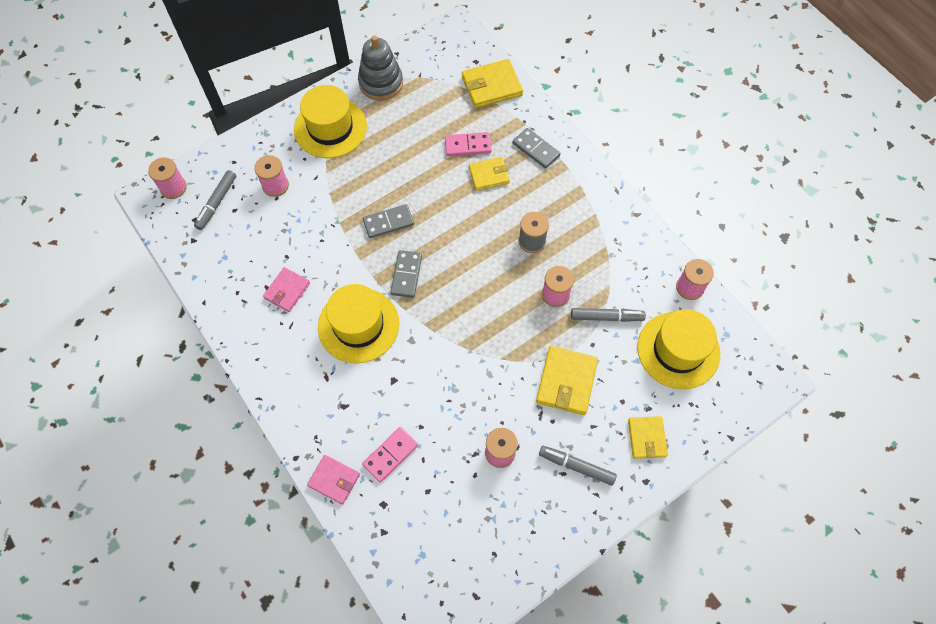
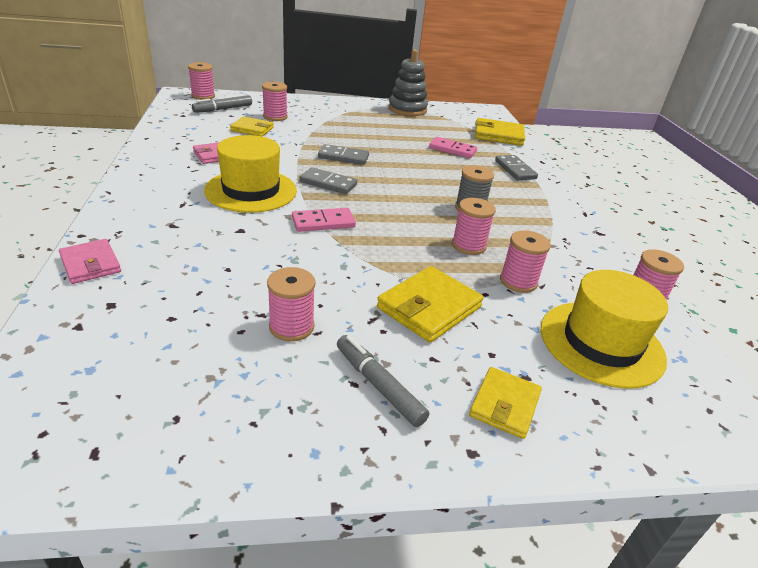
camera: 25 degrees right, 30 degrees down
(330, 128) = (347, 112): yellow hat -> none
(390, 455) = (170, 273): pink domino -> pink domino (323, 222)
(406, 275) = (328, 183): grey domino -> grey domino turned 75 degrees clockwise
(489, 175) = (458, 166): yellow wallet -> yellow wallet (252, 129)
(606, 317) = (518, 281): grey marker -> pink spool

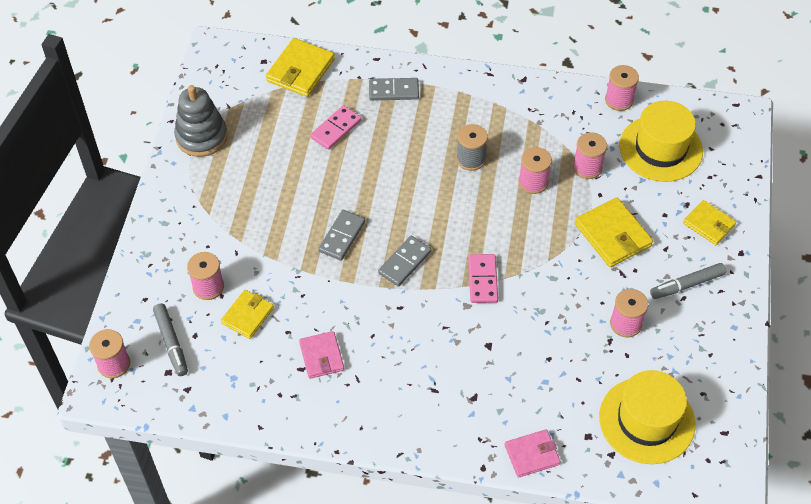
camera: 70 degrees left, 20 degrees up
(251, 190) = (412, 330): yellow hat -> yellow hat (646, 420)

